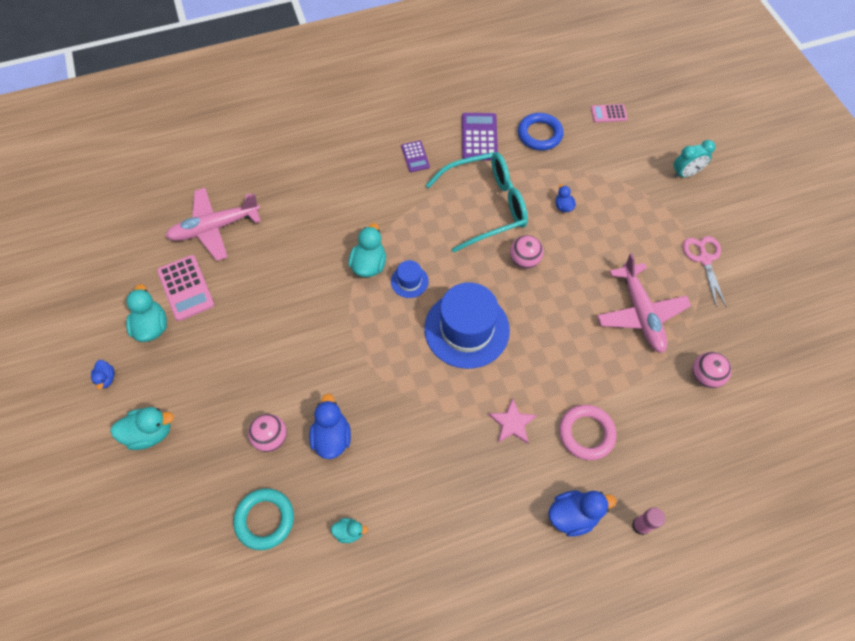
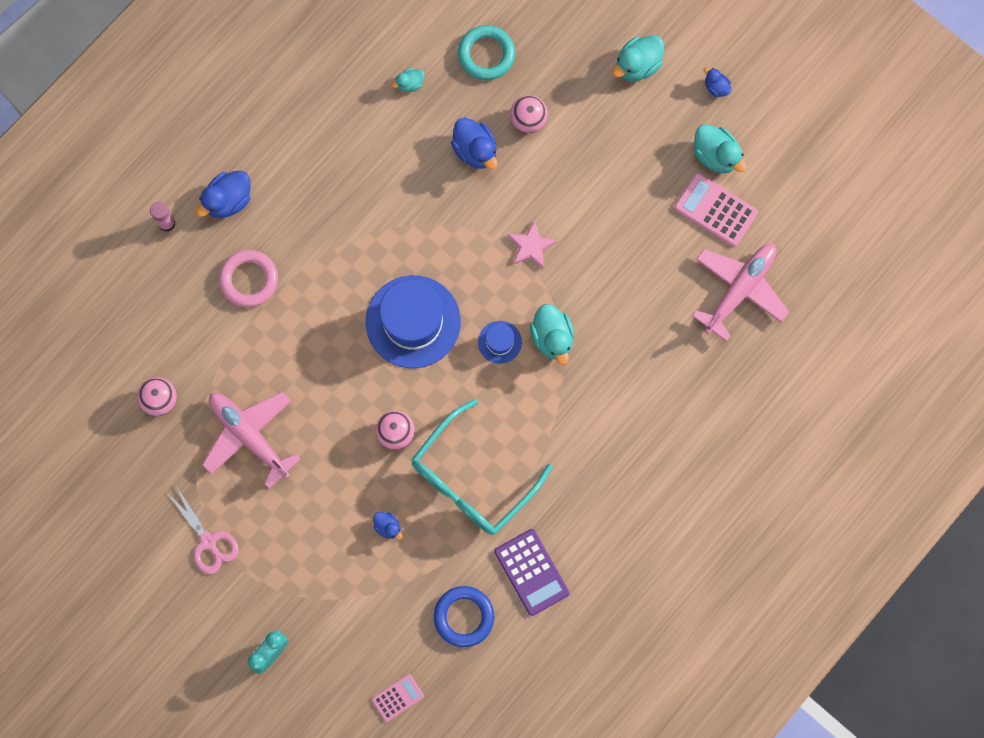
camera: 150 degrees right, 15 degrees up
(415, 156) = (588, 502): purple calculator -> none
(512, 423) = (321, 252): pink star -> pink star (531, 246)

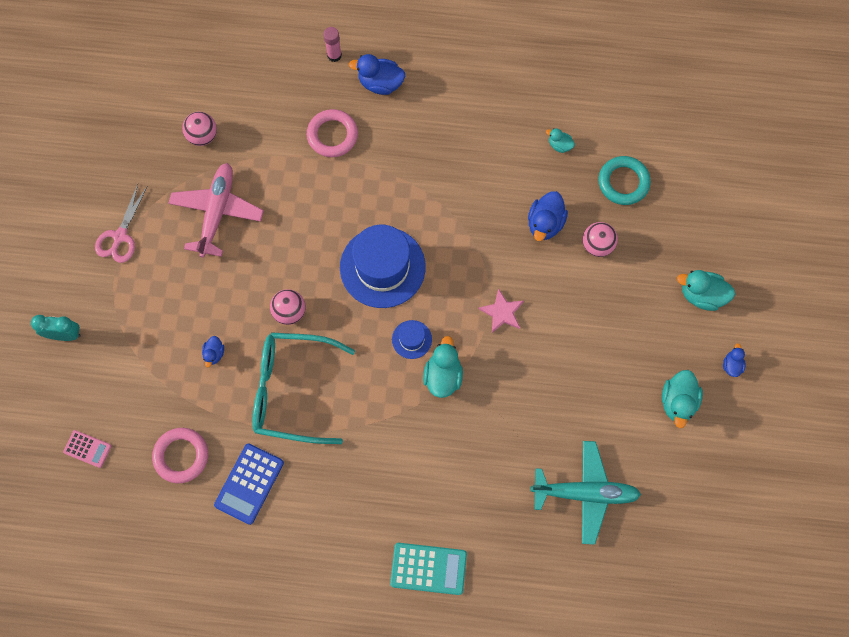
camera: 55 degrees right, 5 degrees down
(464, 617) = (181, 456): blue ring -> pink ring
(531, 572) = (249, 484): purple calculator -> blue calculator
(552, 338) = (443, 375): turquoise duck -> turquoise duck turned 150 degrees clockwise
(712, 466) = (428, 568): none -> turquoise calculator
(715, 210) = (634, 431): pink calculator -> none
(739, 289) = (585, 493): pink plane -> turquoise plane

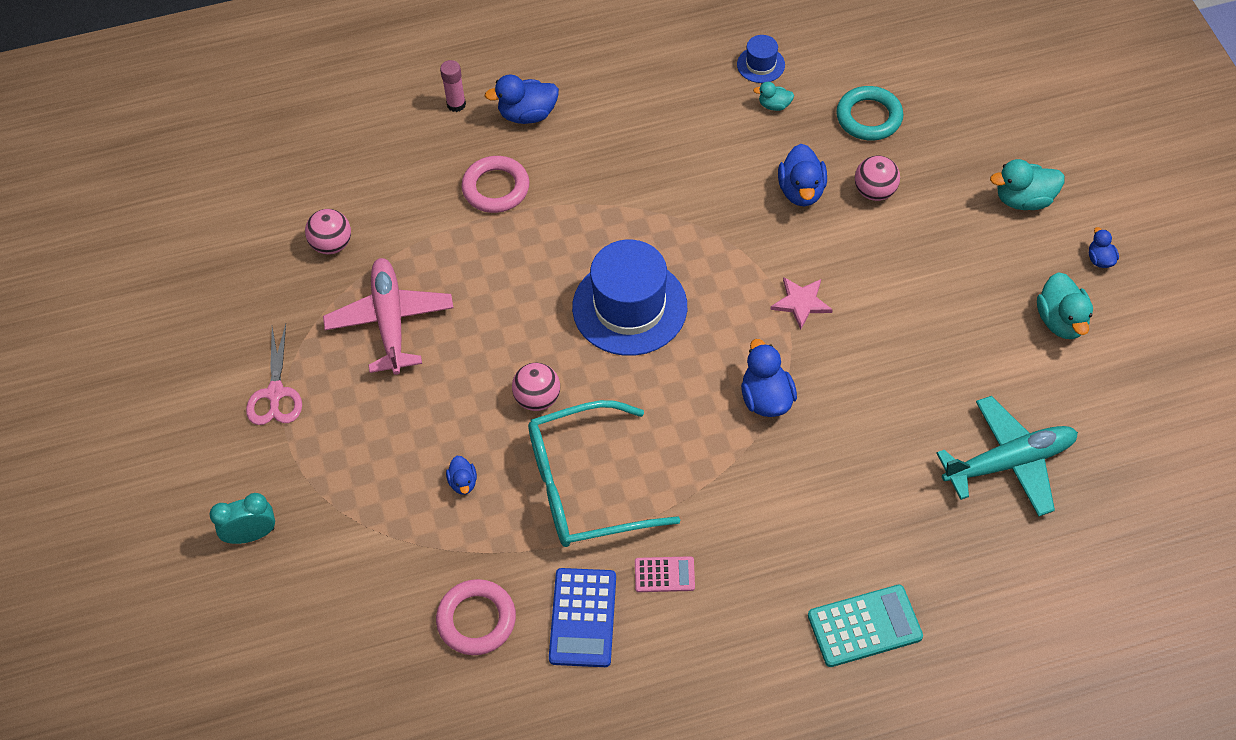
camera: 20 degrees left, 15 degrees down
(87, 449) = (345, 661): pink calculator -> pink calculator (664, 574)
(411, 339) = (706, 373): blue hat -> blue hat (761, 65)
(443, 375) = (766, 398): turquoise duck -> blue duck

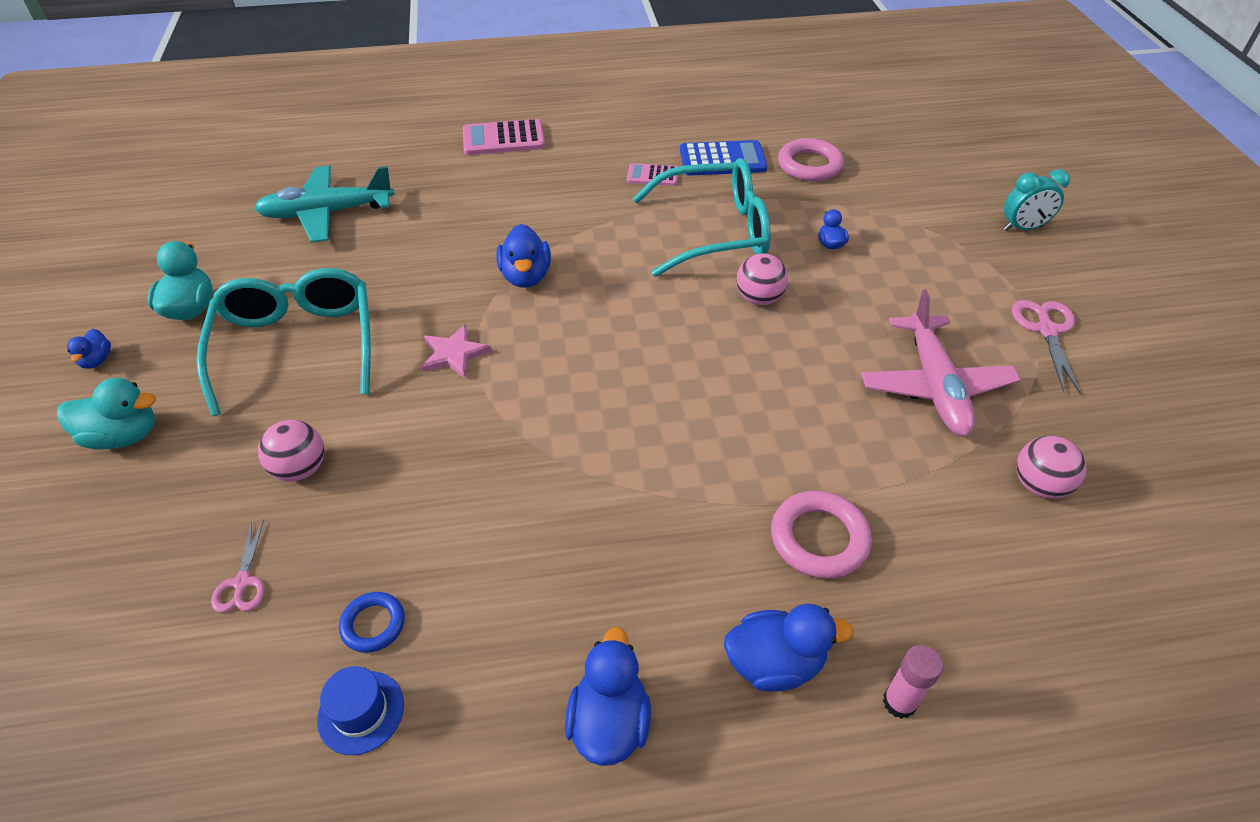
camera: 175 degrees left, 10 degrees down
(583, 618) = (722, 159): blue calculator -> blue calculator turned 75 degrees clockwise
(629, 307) = (650, 370): blue hat -> none
(774, 105) = (373, 624): turquoise duck -> blue ring
(801, 191) = (395, 482): blue duck -> blue duck (609, 722)
(864, 626) = (503, 139): turquoise calculator -> pink calculator
(869, 117) = (242, 582): turquoise ring -> pink scissors
(940, 294) = (297, 345): none -> turquoise glasses

